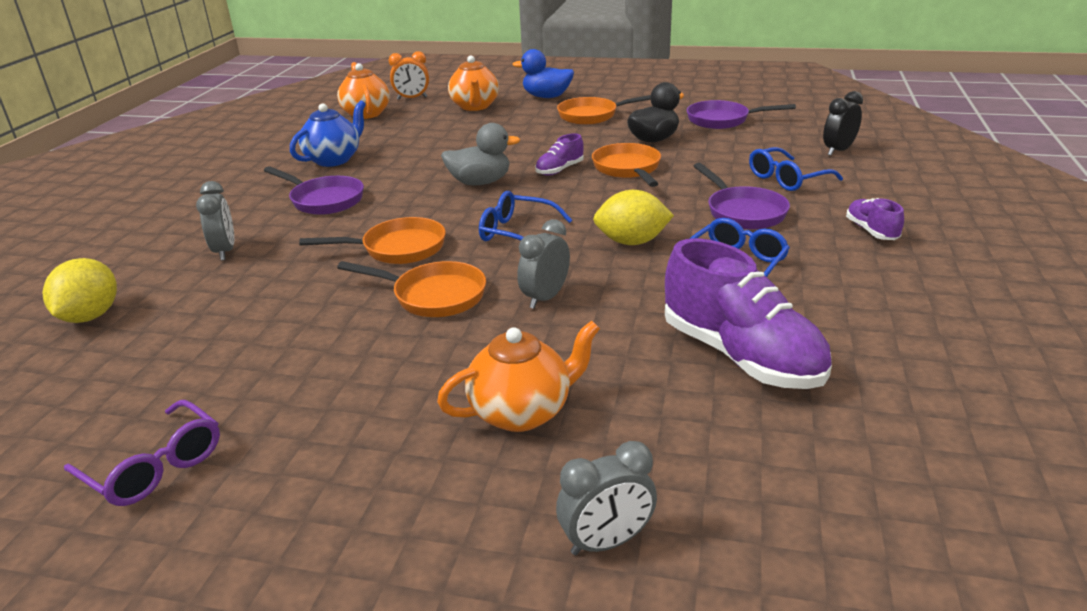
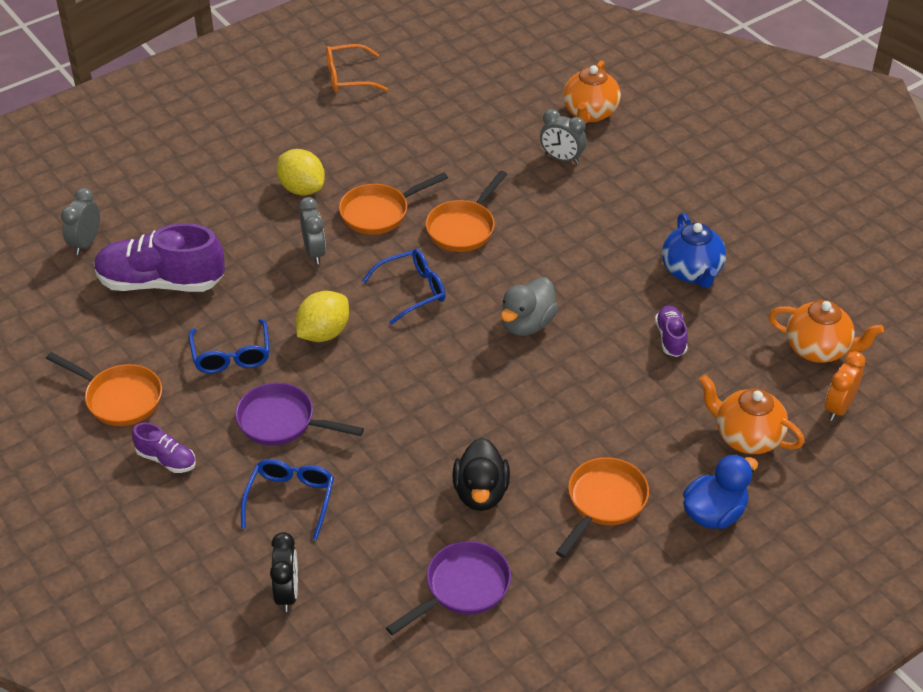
camera: 130 degrees right, 15 degrees up
(90, 316) = (531, 89): yellow lemon -> yellow lemon (302, 188)
(155, 467) = (348, 77): purple glasses -> orange glasses
(324, 200) = (599, 231): purple pan -> none
(522, 412) = (233, 186): orange teapot -> orange teapot (590, 113)
(559, 170) = (492, 383): purple shoe -> purple shoe (670, 338)
(606, 542) = (135, 164): grey clock -> grey clock (86, 243)
(628, 169) = (439, 423): orange pan -> orange pan (119, 398)

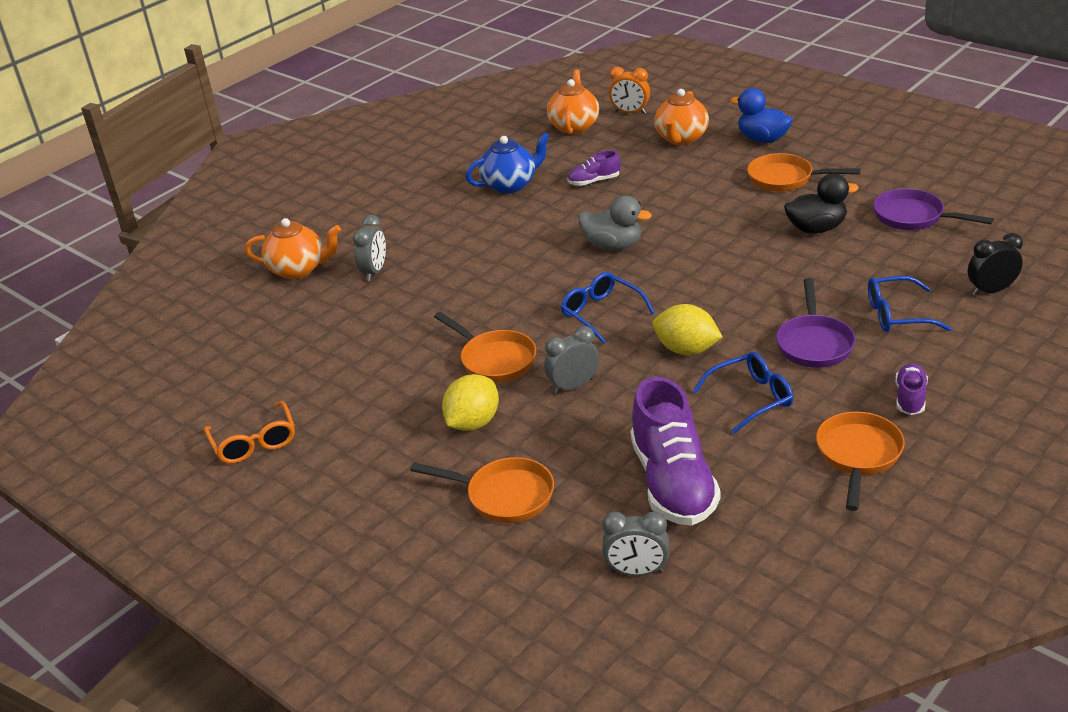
camera: 100 degrees left, 10 degrees down
(463, 228) = (498, 304): orange pan -> orange pan (504, 496)

